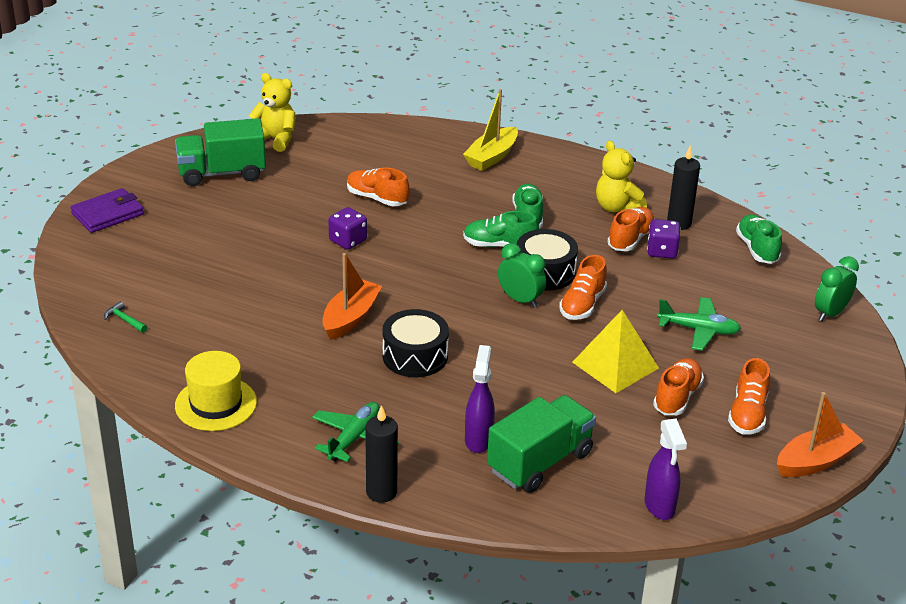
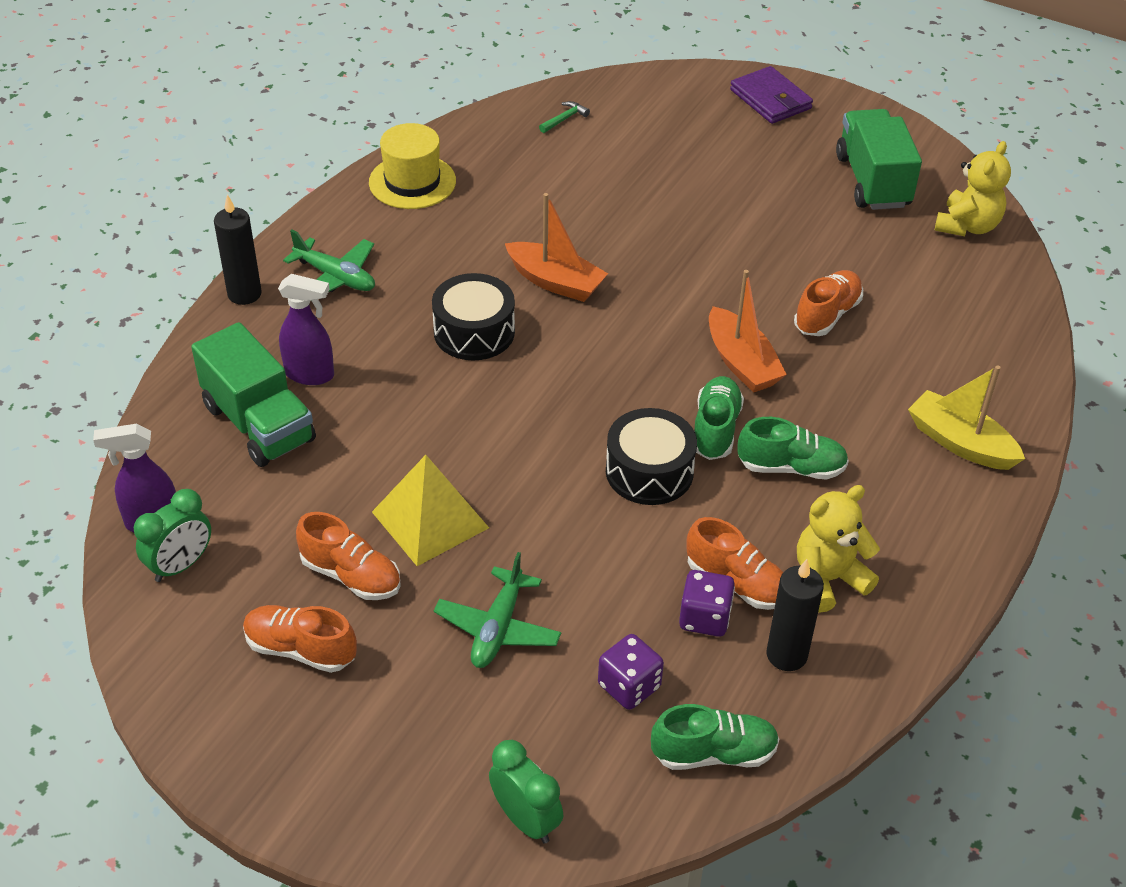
camera: 95 degrees right, 10 degrees up
(348, 241) = (722, 285): purple dice -> purple dice (629, 686)
(520, 300) = (584, 438): green clock -> green clock (180, 565)
(582, 304) = (569, 503): orange shoe -> none
(815, 461) = (187, 708): orange boat -> orange boat (741, 363)

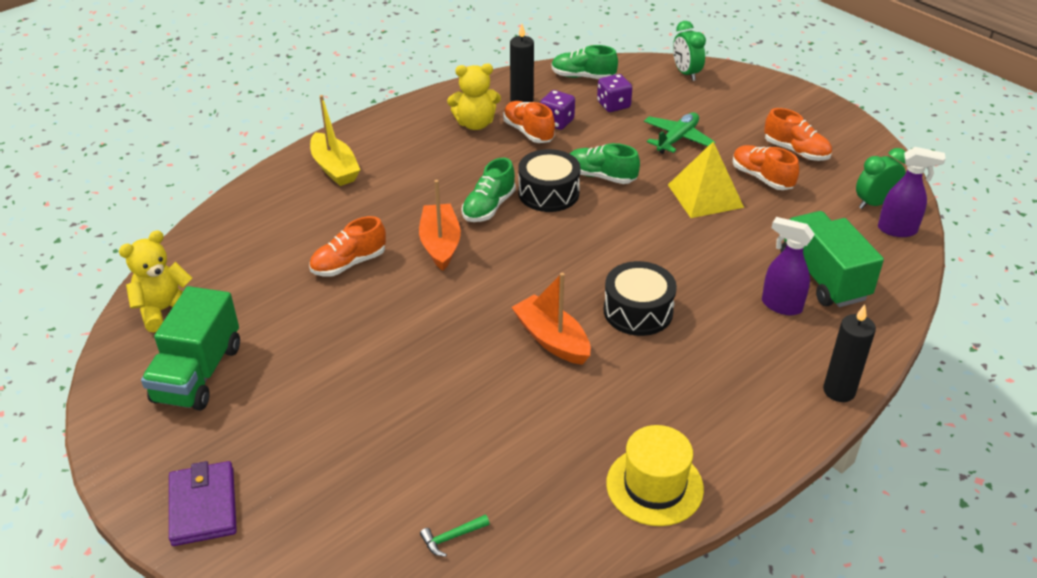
camera: 160 degrees left, 5 degrees down
(335, 277) = (751, 389): green plane -> none
(791, 467) = (454, 177): green shoe -> green shoe (601, 176)

